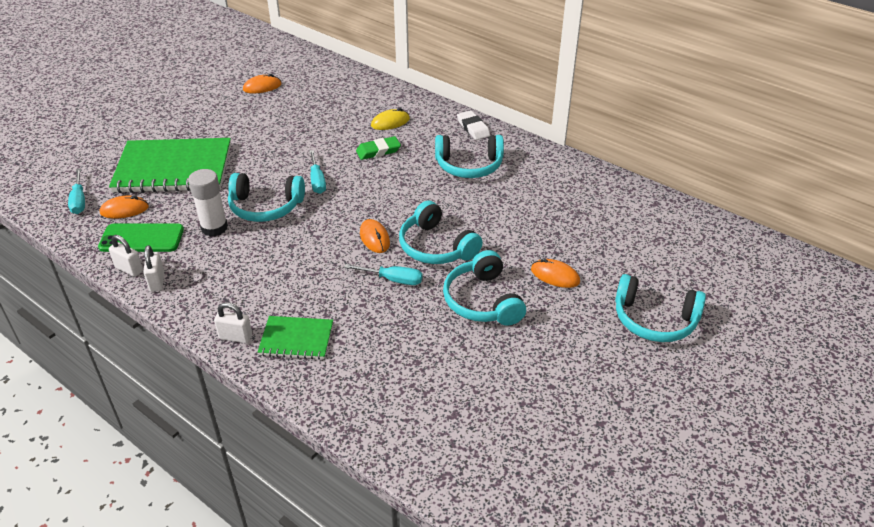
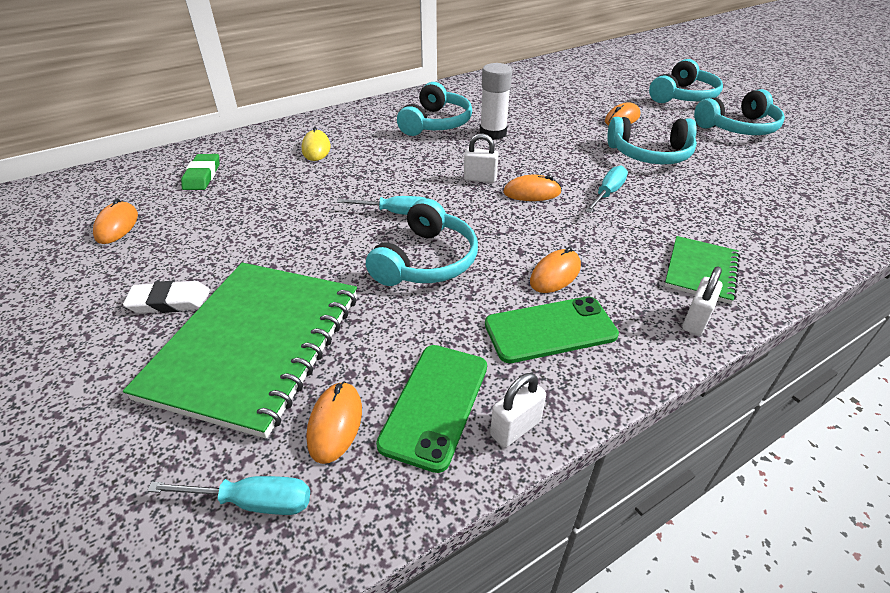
camera: 70 degrees left, 0 degrees up
(157, 281) = (559, 393): white padlock -> white padlock (480, 179)
(210, 271) = (550, 329): none -> green phone
(214, 228) = (449, 314): white glue stick -> white glue stick (493, 133)
(268, 265) = (555, 274): none -> orange mouse
(378, 151) = (367, 164): green eraser -> green eraser (202, 175)
(436, 247) = (561, 162): turquoise headphones -> turquoise headphones (738, 128)
(473, 128) = (372, 110): white eraser -> white eraser (170, 301)

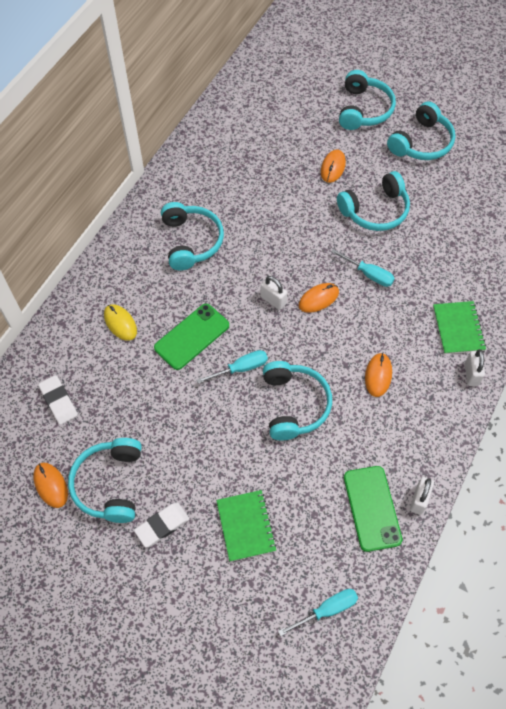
camera: 30 degrees left, 20 degrees up
(166, 246) = (110, 484): none -> turquoise headphones
(202, 175) = (59, 401): green eraser -> white eraser
(255, 345) = (246, 526): green notebook -> green notebook, size x0.50
(335, 423) = (331, 548): orange mouse -> none
(480, 179) = (273, 300): white padlock -> white padlock turned 60 degrees clockwise
(493, 133) = (246, 235): white glue stick -> none
(550, 329) = (399, 423): green phone -> green phone (192, 336)
(607, 193) = (369, 274): turquoise screwdriver -> turquoise screwdriver turned 120 degrees clockwise

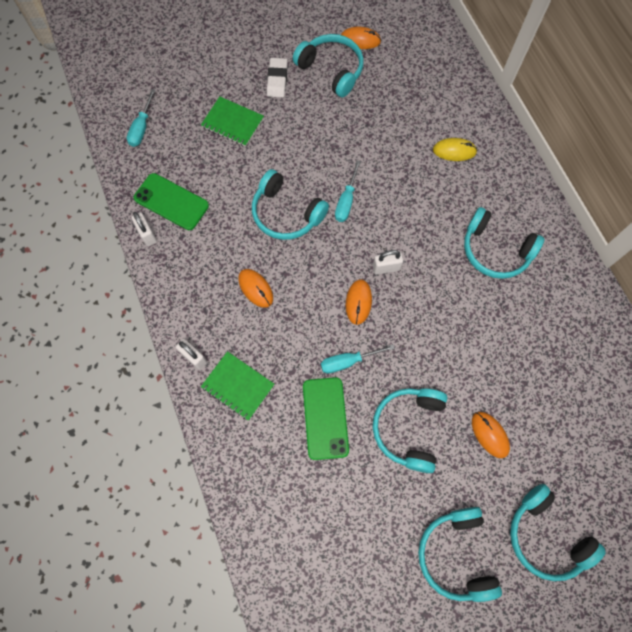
camera: 130 degrees right, 10 degrees up
(59, 401) = (419, 77): white eraser -> none
(192, 336) = (402, 188): green phone -> green phone (325, 418)

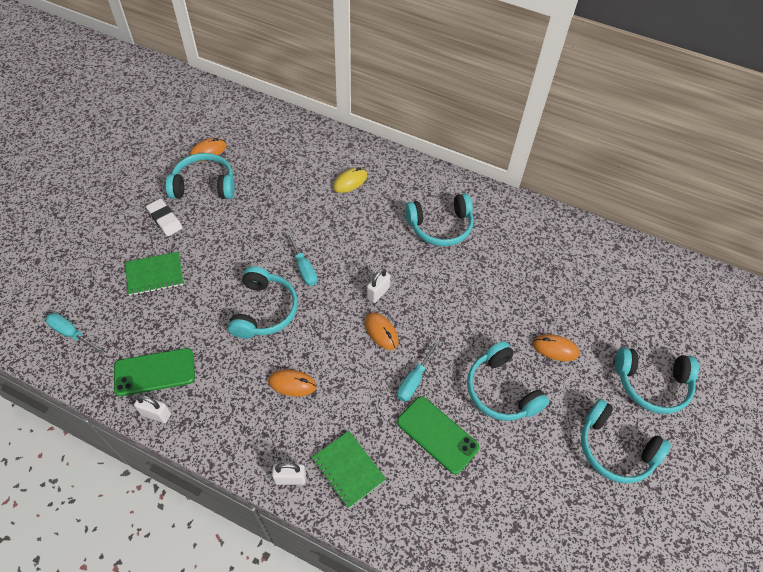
camera: 45 degrees left, 15 degrees down
(142, 128) = (71, 333): turquoise screwdriver -> turquoise screwdriver turned 150 degrees clockwise
(238, 386) = (348, 469): green notebook -> green notebook turned 60 degrees clockwise
(286, 213) = (264, 310): turquoise headphones -> turquoise headphones turned 75 degrees counterclockwise

